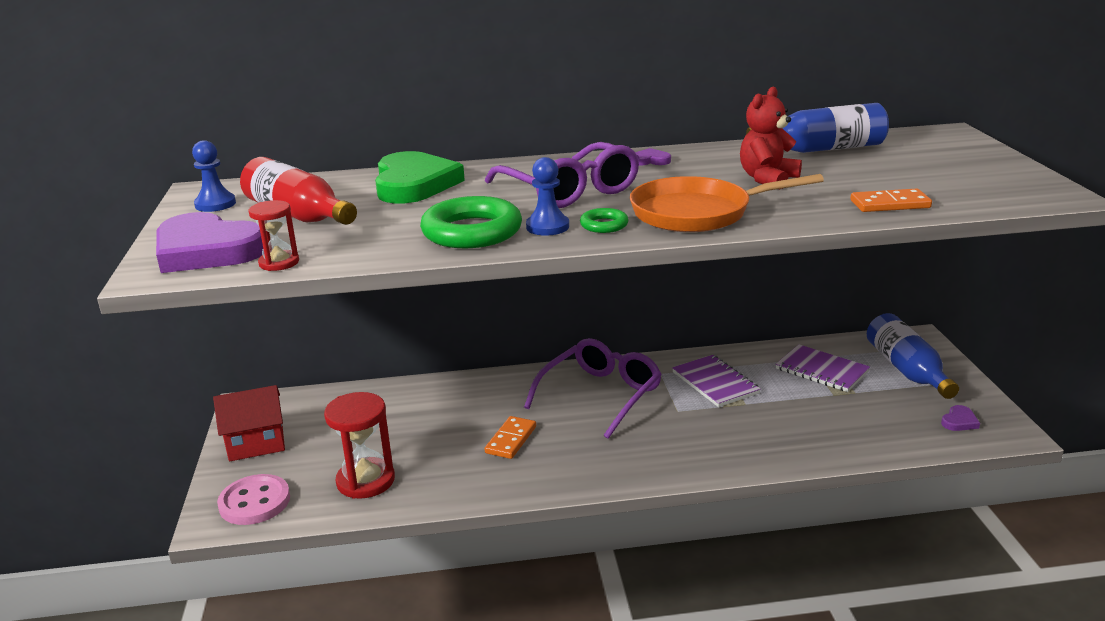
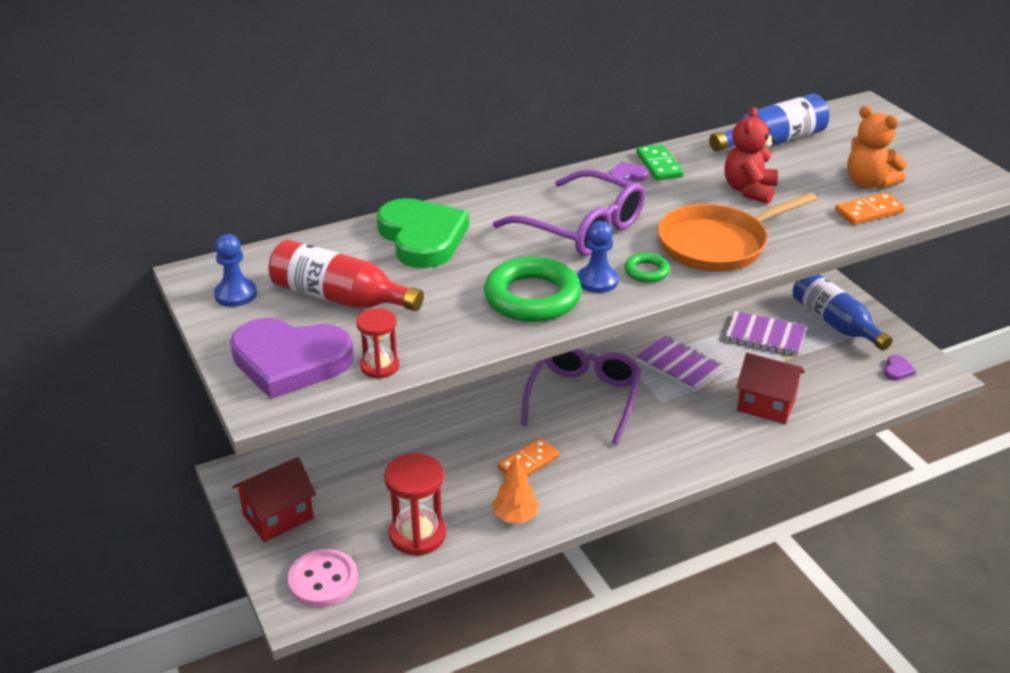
camera: 20 degrees left, 10 degrees up
(467, 483) = (515, 517): none -> orange tree
(511, 440) = (528, 463): orange domino -> orange domino turned 45 degrees clockwise
(689, 156) = (659, 165): none -> green domino
(789, 430) = (766, 405): none -> red house
(907, 184) = (868, 183): none -> orange teddy bear

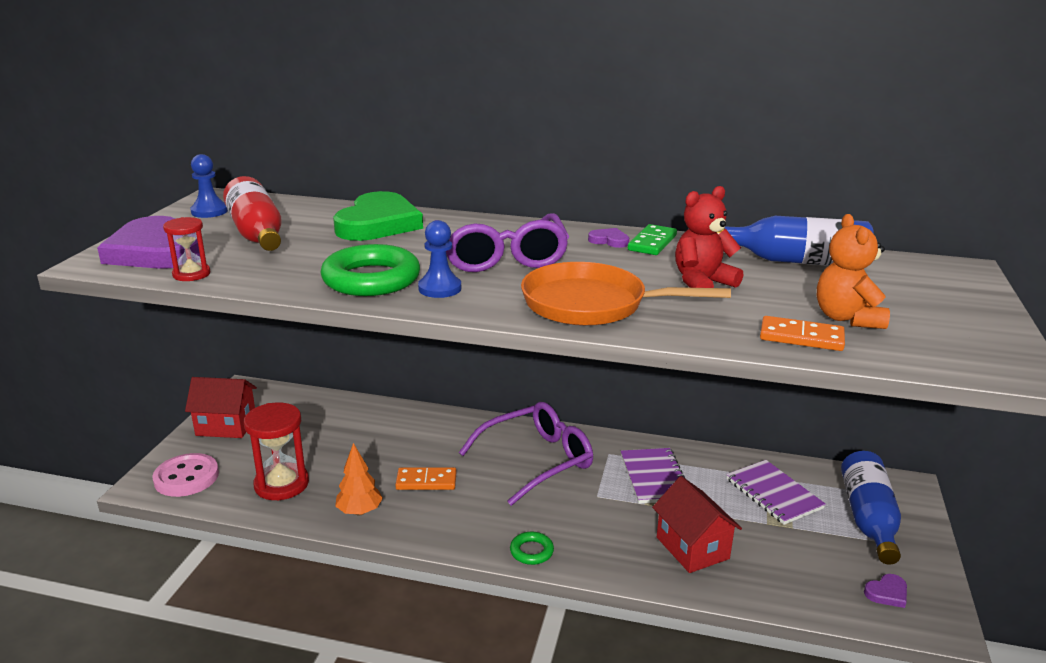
camera: 40 degrees right, 10 degrees down
(646, 271) = (491, 298): green ring -> green ring (531, 551)

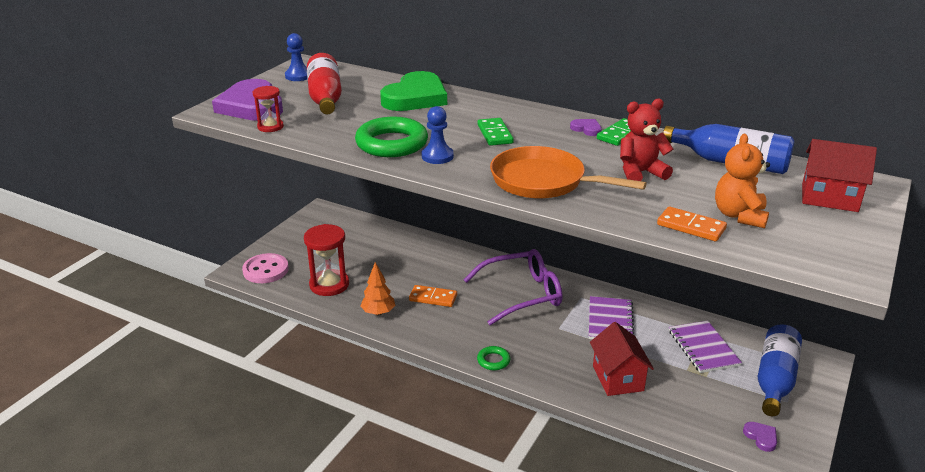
camera: 15 degrees right, 5 degrees up
(226, 426) = (301, 236): red house -> red house (829, 197)
(501, 256) = (495, 134): purple glasses -> green domino
(887, 593) = (761, 437): purple heart -> purple heart turned 105 degrees counterclockwise

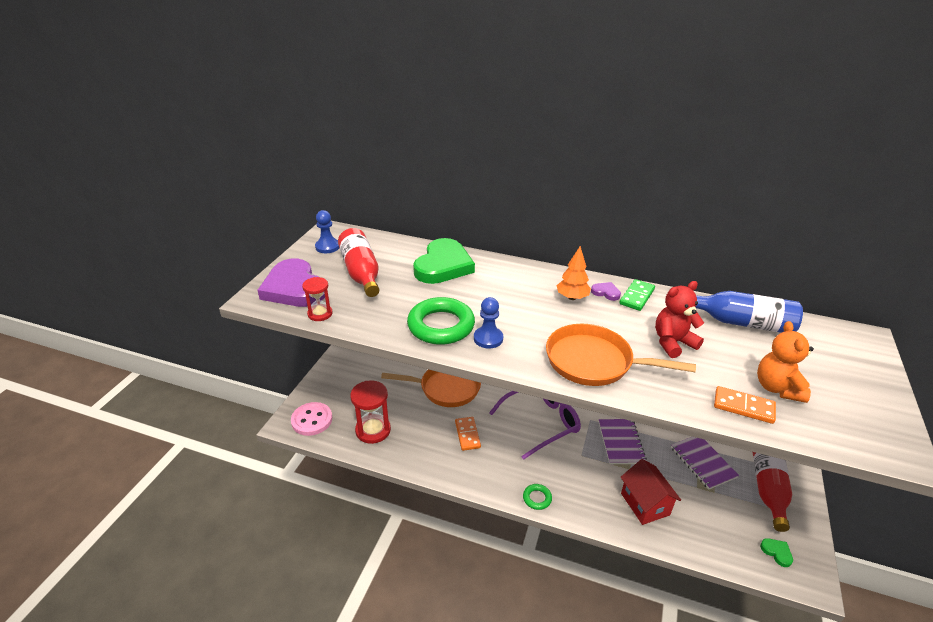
camera: 10 degrees left, 5 degrees up
(378, 312) = (424, 456): orange tree -> orange tree (572, 297)
(422, 255) = (446, 388): none -> orange pan
(433, 298) = (467, 435): orange domino -> orange domino turned 75 degrees clockwise
(495, 134) = (529, 305): green domino -> none
(761, 437) = (777, 552): purple heart -> green heart
(775, 380) = (768, 488): blue bottle -> red bottle
(829, 197) = (838, 357): red house -> none

